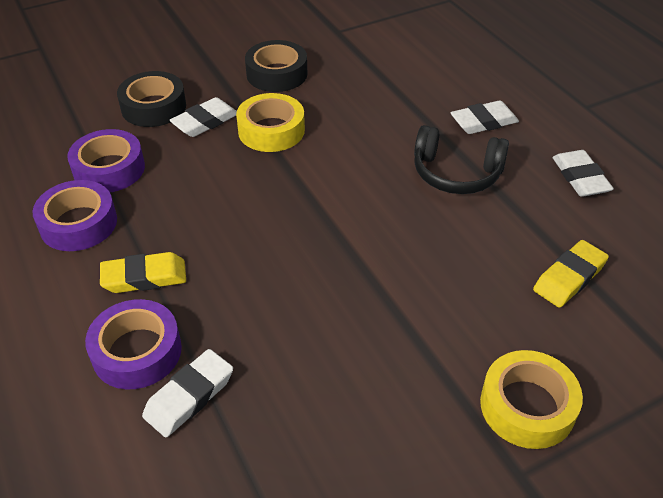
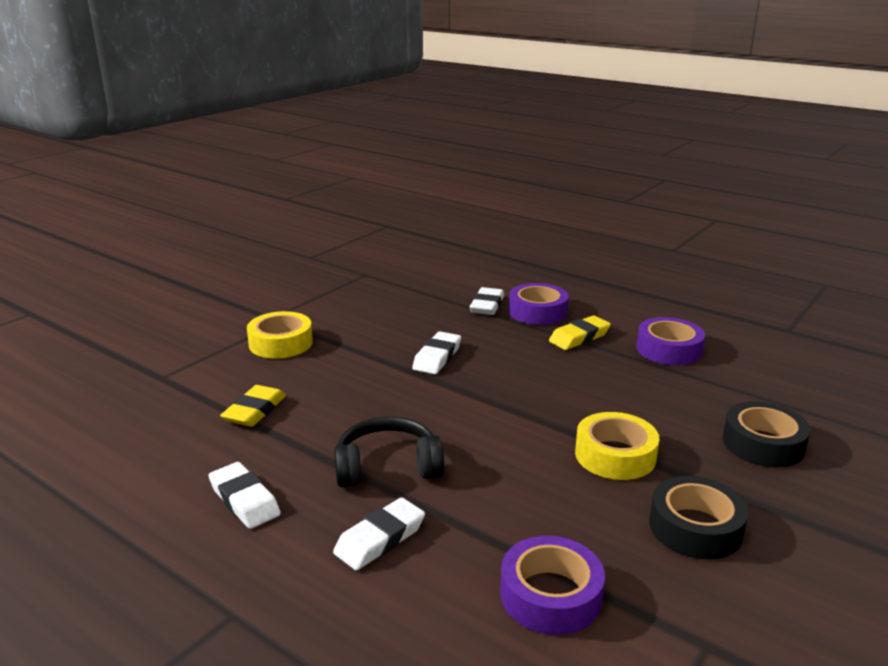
camera: 155 degrees right, 20 degrees down
(109, 169) = (708, 384): purple tape -> purple tape (550, 595)
(205, 122) = (691, 444): white eraser -> white eraser (437, 357)

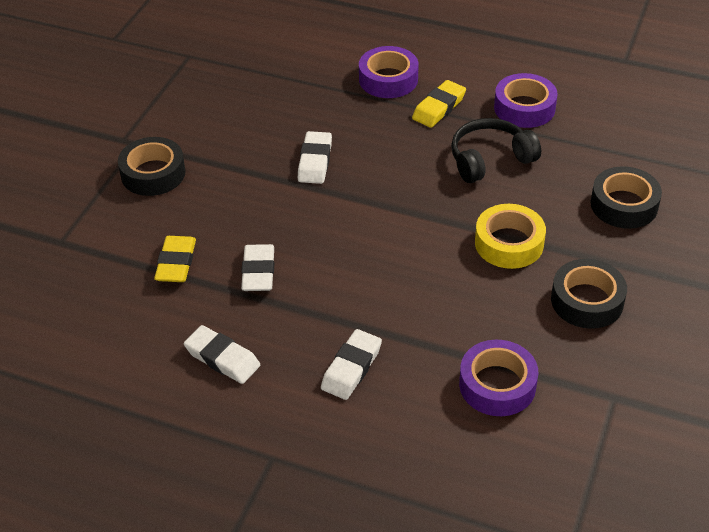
camera: 15 degrees left, 20 degrees up
(281, 343) = (153, 173): yellow tape -> black tape
(387, 467) = (326, 298): black headphones -> black headphones (490, 160)
(487, 306) = (335, 80): white eraser -> white eraser (258, 272)

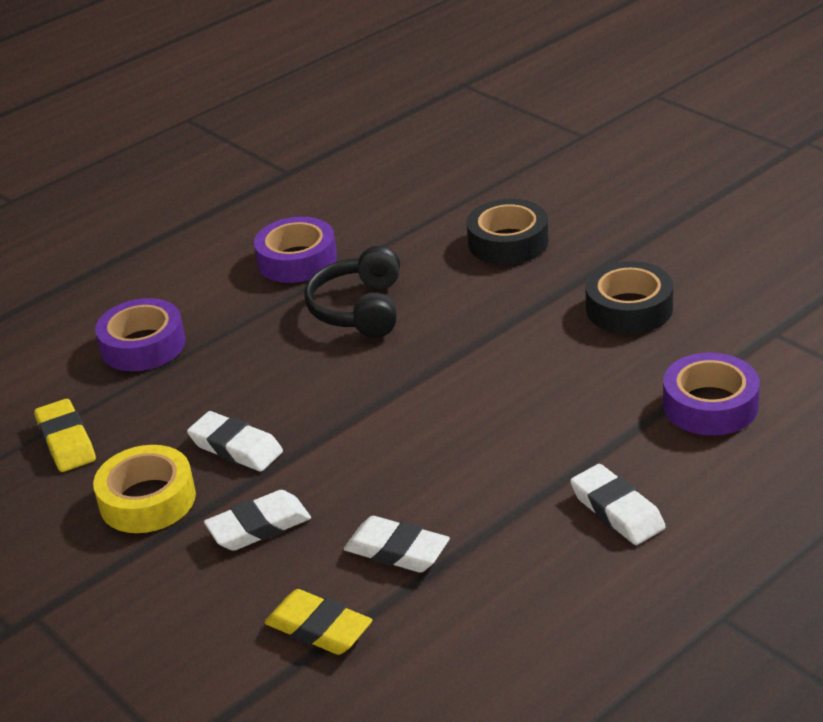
camera: 60 degrees left, 10 degrees down
(153, 173) = (116, 611): black tape -> none
(222, 358) = (528, 623): white eraser -> white eraser (259, 526)
(439, 108) = (235, 321): yellow eraser -> yellow eraser (66, 441)
(509, 243) = (505, 335): yellow tape -> yellow tape (147, 500)

